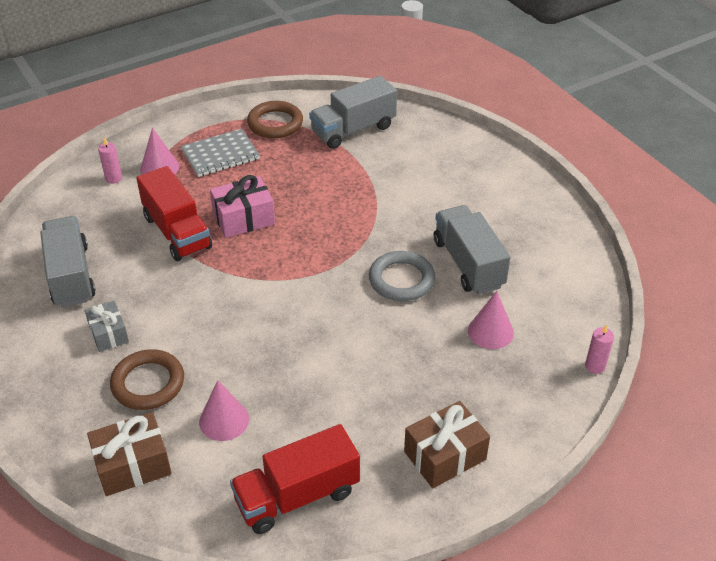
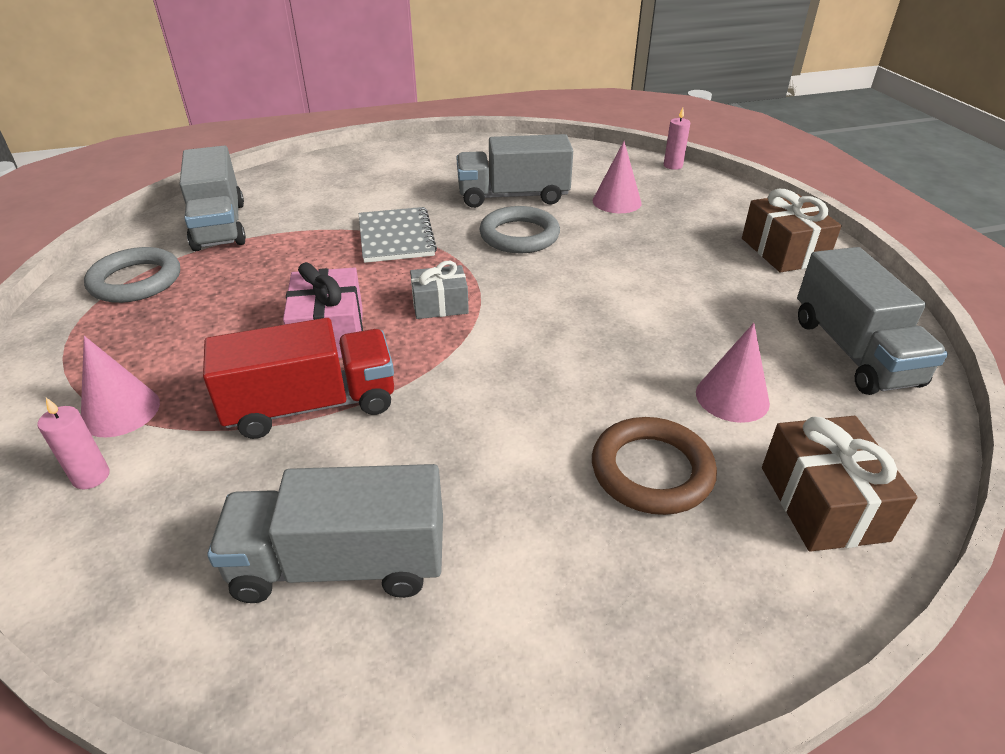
camera: 75 degrees left, 5 degrees down
(109, 334) = (525, 514): grey gift -> grey gift (440, 305)
(220, 154) = (156, 339): grey notebook -> grey notebook (396, 237)
(275, 123) = (136, 281): brown ring -> grey ring
(297, 496) = (853, 351): red truck -> grey truck

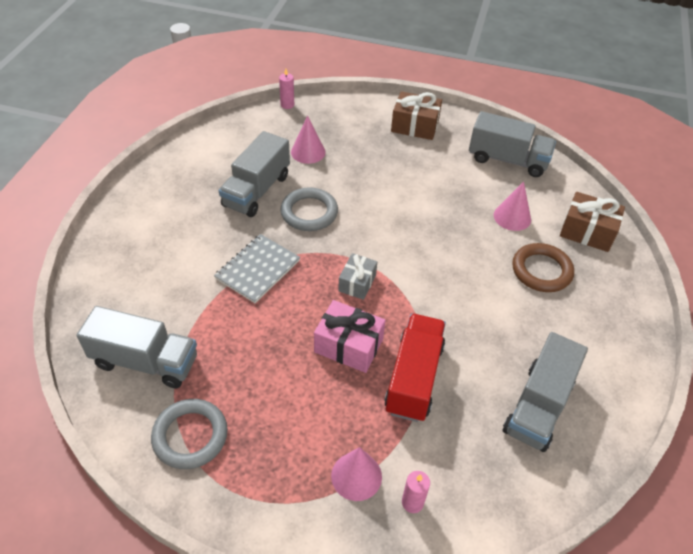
camera: 60 degrees left, 10 degrees up
(396, 237) = (258, 269): grey notebook -> grey notebook turned 75 degrees counterclockwise

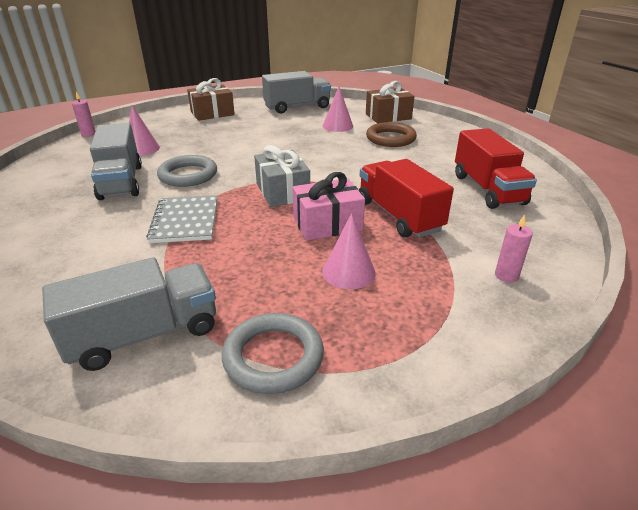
camera: 40 degrees left, 15 degrees down
(356, 476) = (449, 287): pink cone -> pink cone (348, 272)
(357, 283) = (282, 192): grey gift -> grey gift, size x1.50
(538, 406) = (487, 189): grey truck -> red truck

